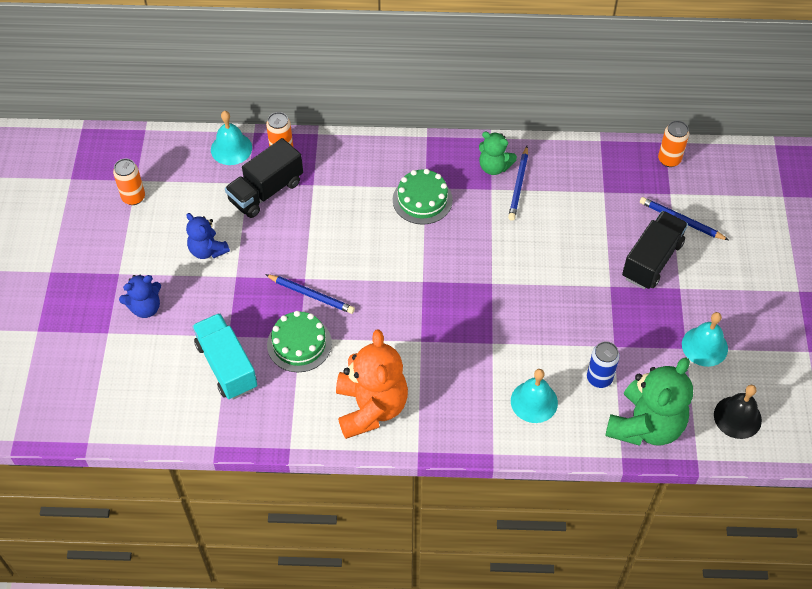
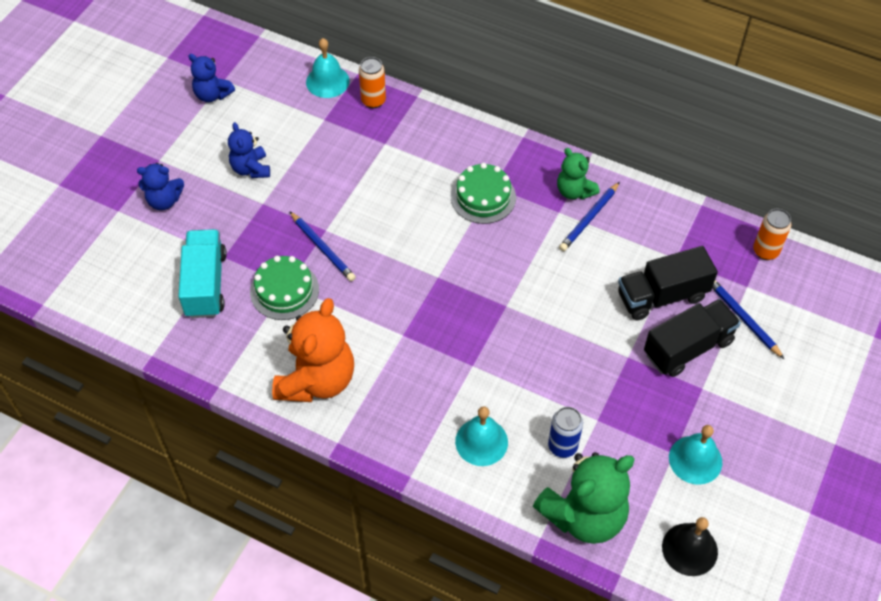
camera: 25 degrees right, 0 degrees up
(133, 197) = (212, 95): orange can -> blue teddy bear
(266, 191) = (336, 133): black truck -> black truck (662, 296)

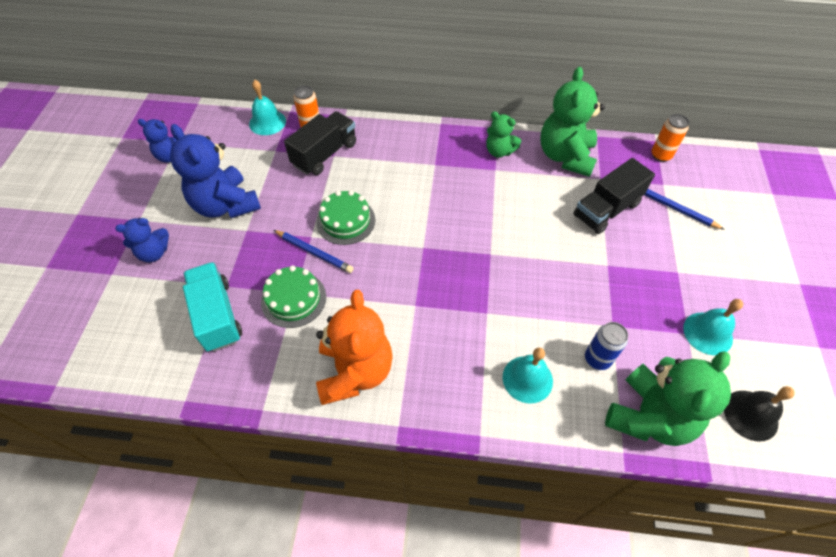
camera: 20 degrees left, 0 degrees up
(251, 169) = (226, 205): blue teddy bear -> blue teddy bear, size x1.81
(483, 197) = (431, 174): green cake -> green cake (346, 221)
(589, 219) = (521, 168): blue pencil -> none
(649, 219) = (565, 156): none -> green teddy bear
(688, 348) = (648, 243): black truck -> black truck (325, 154)

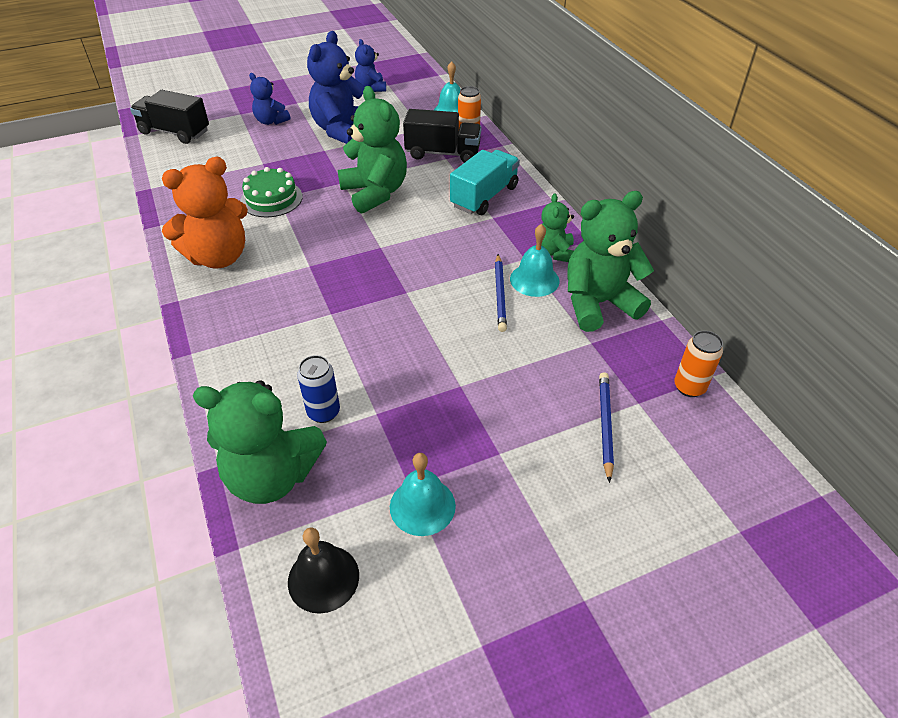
camera: 60 degrees right, 10 degrees down
(217, 315) = (232, 171): turquoise truck -> turquoise truck (484, 197)
(314, 252) = (327, 190): blue pencil -> blue pencil (500, 295)
(346, 221) = (375, 193): green cake -> green teddy bear
(527, 379) = (269, 366): turquoise bell -> turquoise bell (534, 280)
(606, 210) = (545, 361): black truck -> black truck (175, 132)

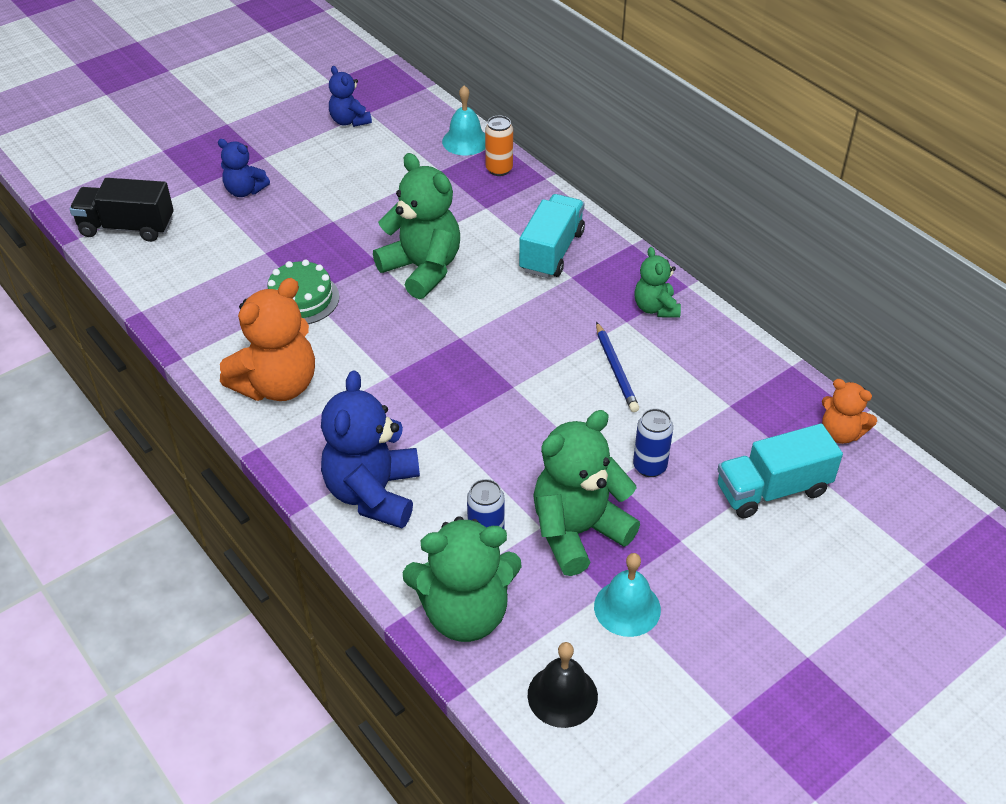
camera: 15 degrees left, 0 degrees up
(342, 130) = (342, 190): blue teddy bear -> blue teddy bear (373, 493)
(442, 153) = (479, 201): black truck -> none
(497, 381) = (649, 466): none -> blue can
(534, 280) = (646, 345): turquoise bell -> none
(598, 303) = (722, 360): green teddy bear -> green teddy bear (578, 531)
(605, 425) = (772, 489): blue pencil -> turquoise truck
(689, 387) = (840, 433): orange can -> orange teddy bear

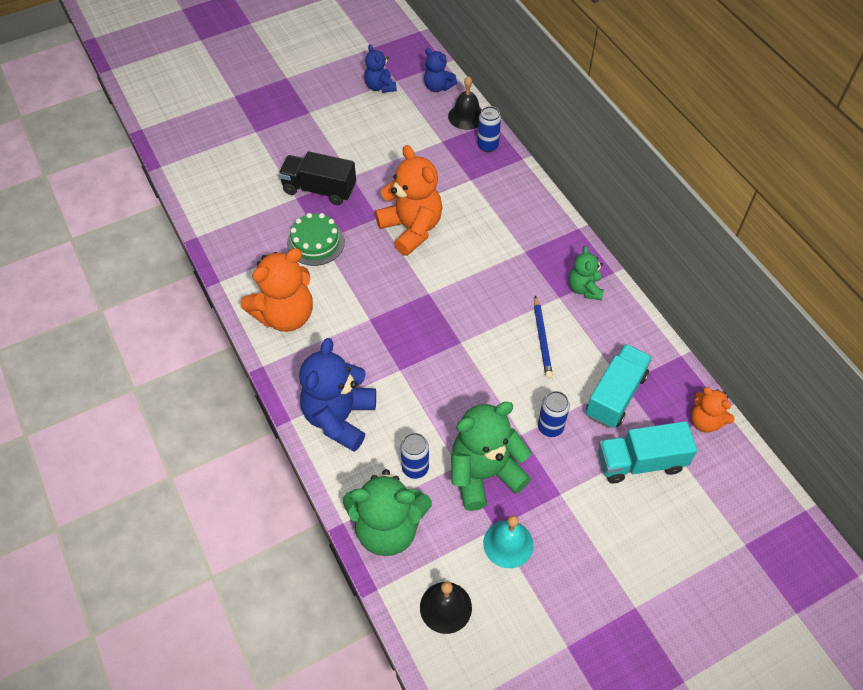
camera: 10 degrees right, 10 degrees up
(127, 227) = (197, 162): black truck -> black truck (319, 189)
(245, 191) = (290, 140): blue teddy bear -> blue teddy bear (438, 87)
(422, 269) = (411, 229): green teddy bear -> orange teddy bear
(465, 141) = (466, 116): turquoise bell -> black bell
(499, 169) = (487, 146): orange can -> blue can
(551, 252) = (514, 226): turquoise truck -> turquoise truck (615, 395)

